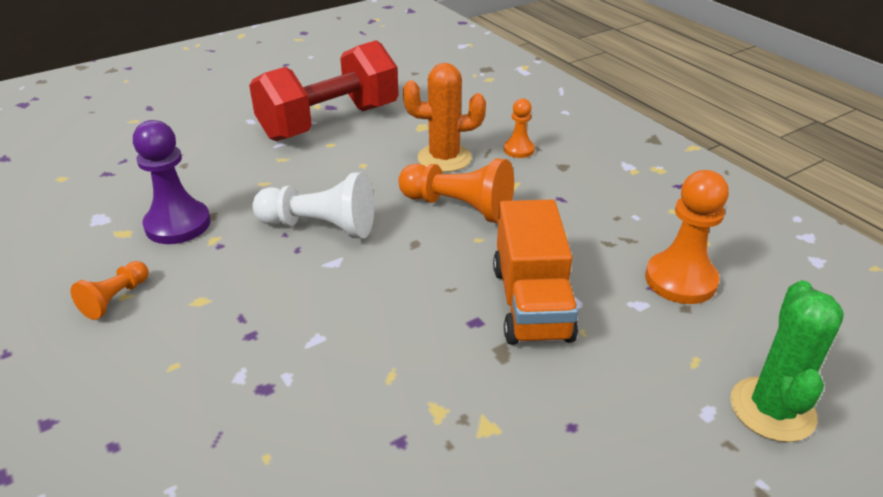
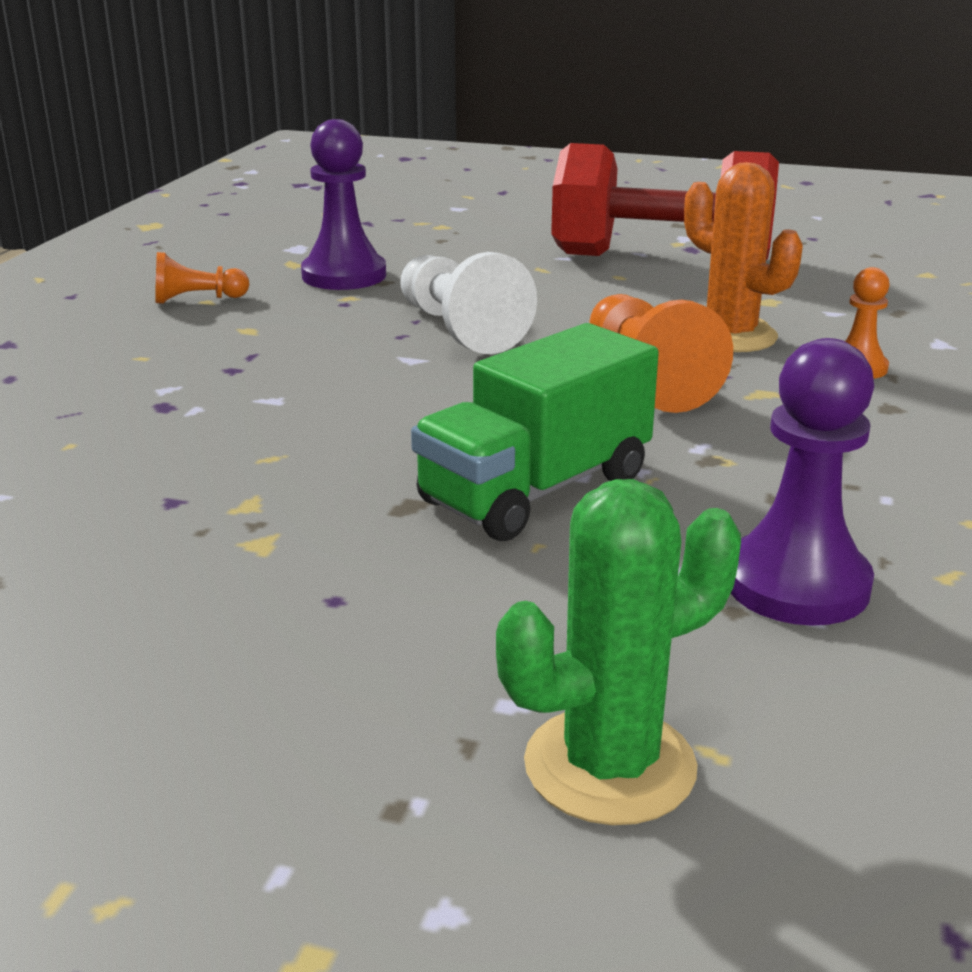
camera: 50 degrees right, 10 degrees down
(531, 303) = (535, 490): orange truck -> green truck
(680, 280) = (796, 584): orange pawn -> purple pawn

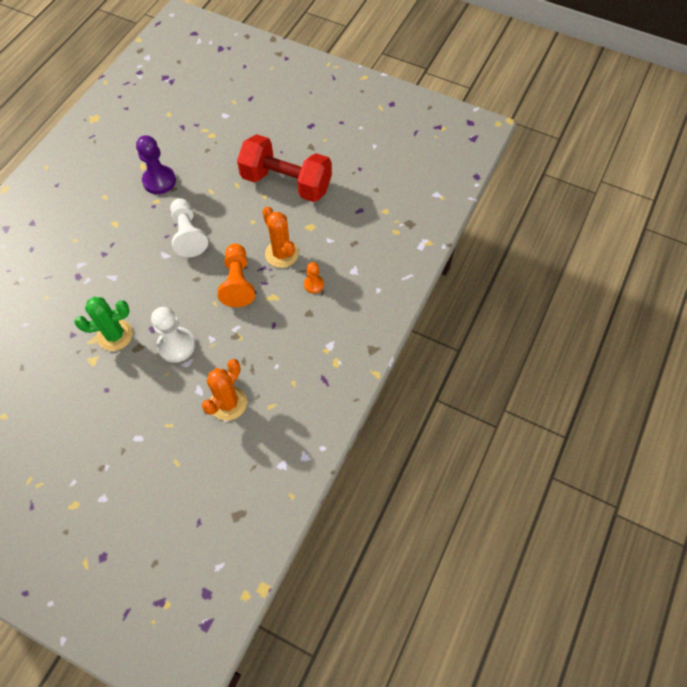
camera: 10 degrees right, 35 degrees up
(197, 299) = (101, 195): orange pawn -> none
(535, 490) = (176, 345): green truck -> white pawn
(610, 766) = (151, 463): green cactus -> green cactus (115, 335)
(796, 584) = (228, 403): purple pawn -> orange cactus

